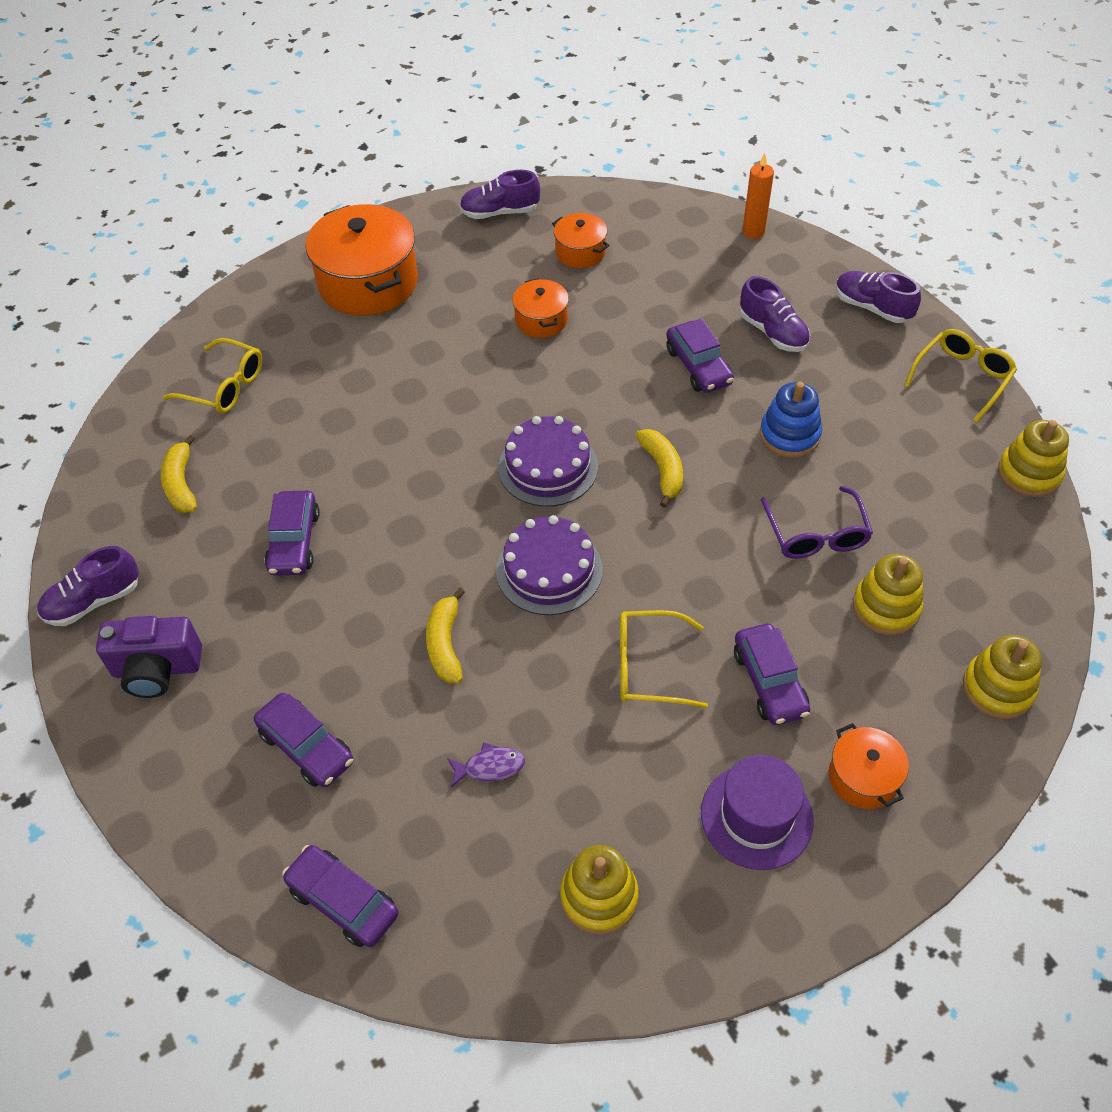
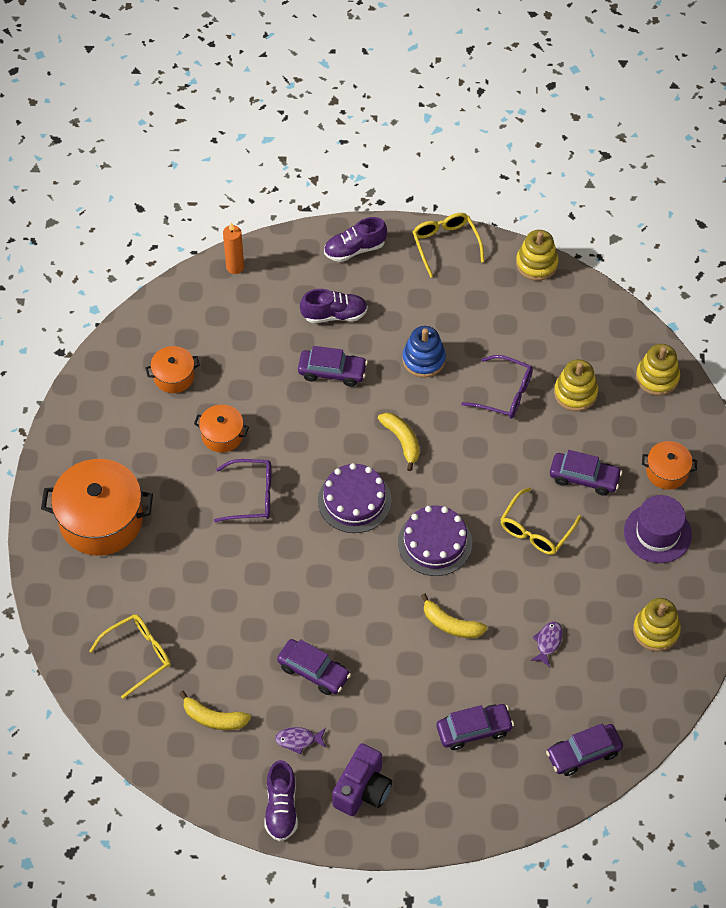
camera: 60 degrees left, 5 degrees up
(193, 573) = (298, 740): none -> purple fish
(484, 378) = (251, 496): none -> purple glasses
(499, 212) = (91, 402): purple shoe -> none
(662, 470) = (402, 441): yellow banana -> yellow banana turned 45 degrees clockwise

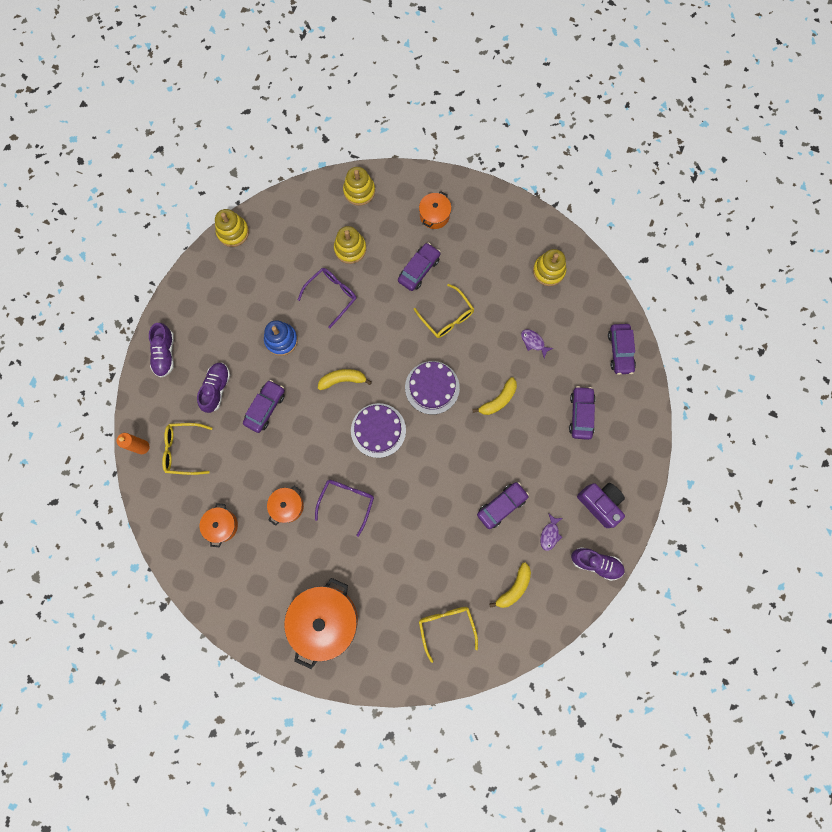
camera: 70 degrees left, 20 degrees up
(446, 245) = (189, 288): yellow glasses -> yellow glasses (184, 450)
(657, 533) = (478, 240): purple hat -> none

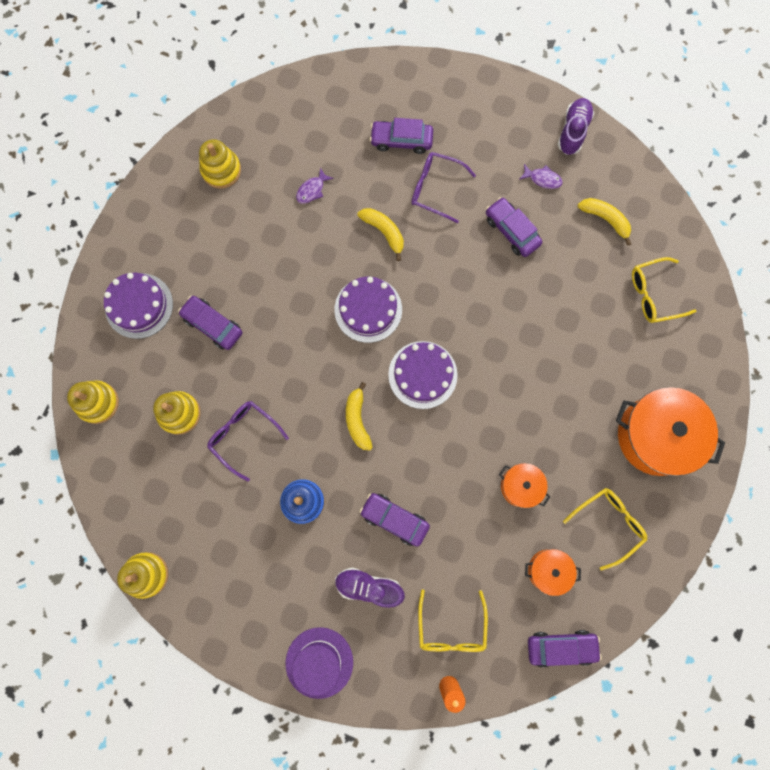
camera: 90 degrees left, 0 degrees up
(165, 354) = (319, 662): purple shoe -> purple hat
(346, 502) = (513, 412): purple glasses -> purple glasses (436, 189)
(434, 215) = (139, 305): orange pot -> purple cake
(446, 316) = (276, 291): yellow glasses -> yellow glasses (608, 524)
(600, 503) = (505, 124): purple camera -> none
(620, 351) = (325, 95): purple car -> purple car (561, 647)

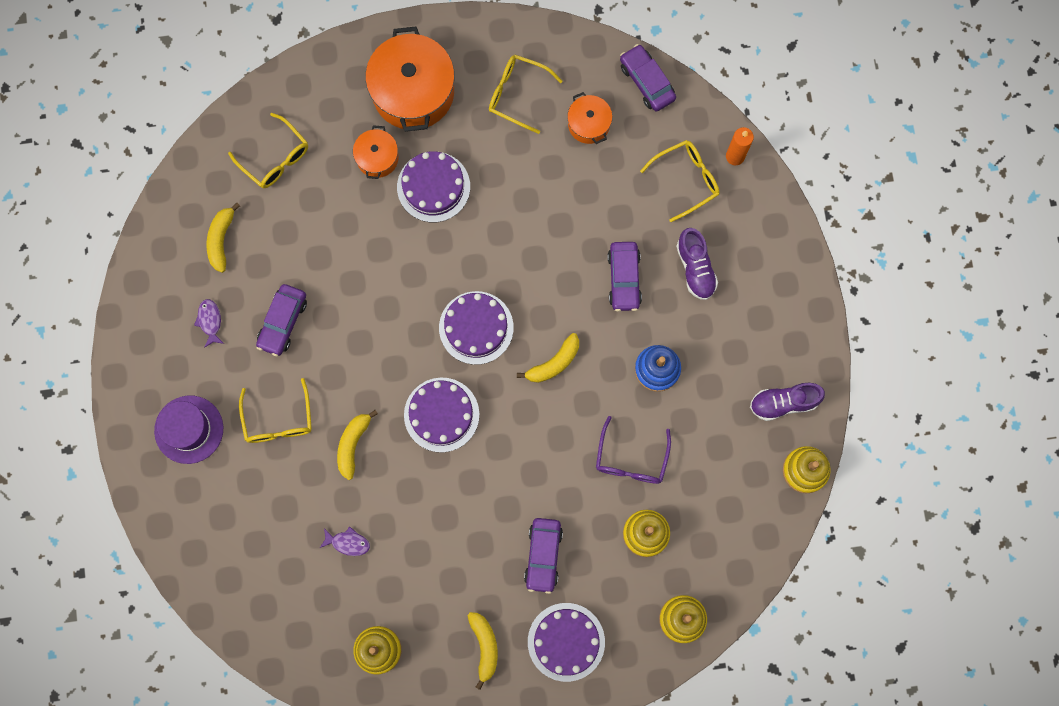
camera: 120 degrees left, 0 degrees up
(174, 245) = (484, 647): none -> yellow banana
(319, 662) = (783, 274): purple hat -> purple hat (189, 429)
(401, 140) = (243, 483): purple car -> none
(436, 189) = (278, 419): purple glasses -> yellow glasses
(521, 486) = (528, 185): orange pot -> orange pot (377, 158)
(562, 406) = (433, 187): none -> purple cake
(573, 131) = (140, 318): purple shoe -> purple shoe (783, 403)

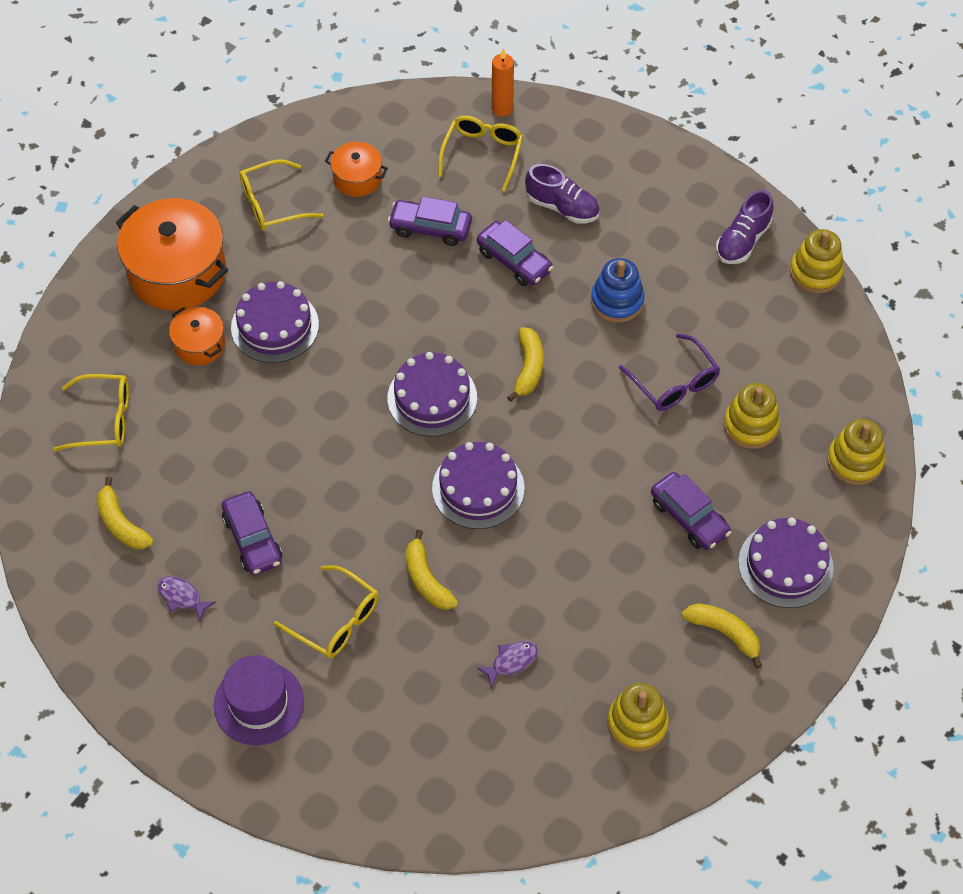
camera: 45 degrees left, 20 degrees down
(646, 82) = (371, 114): purple car -> purple car (430, 228)

